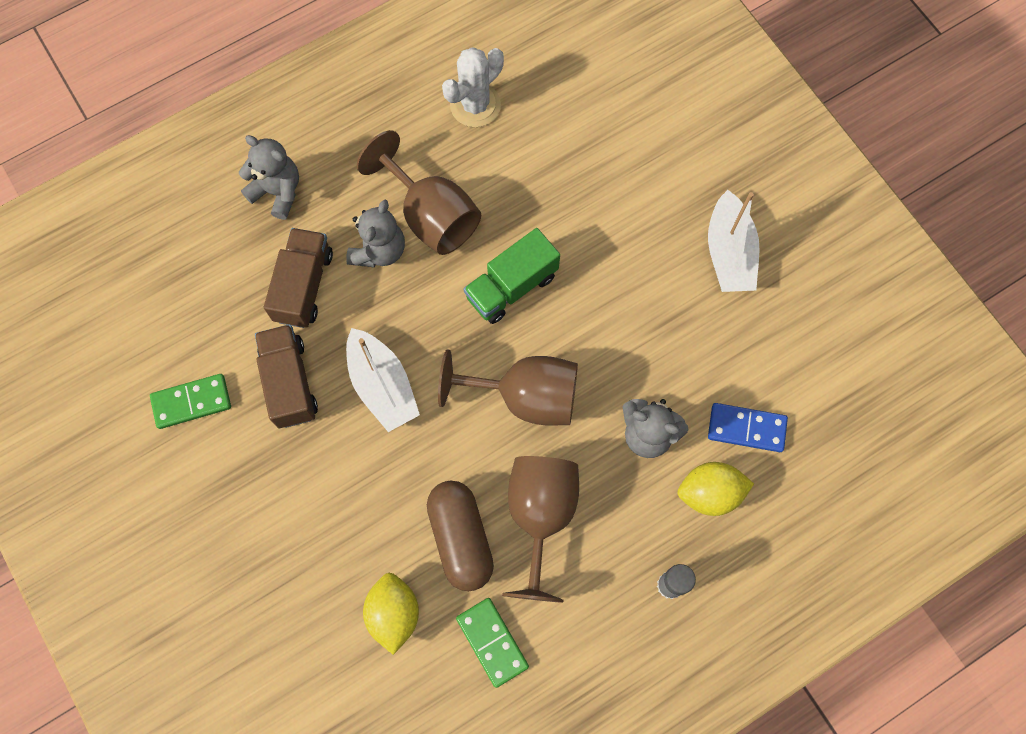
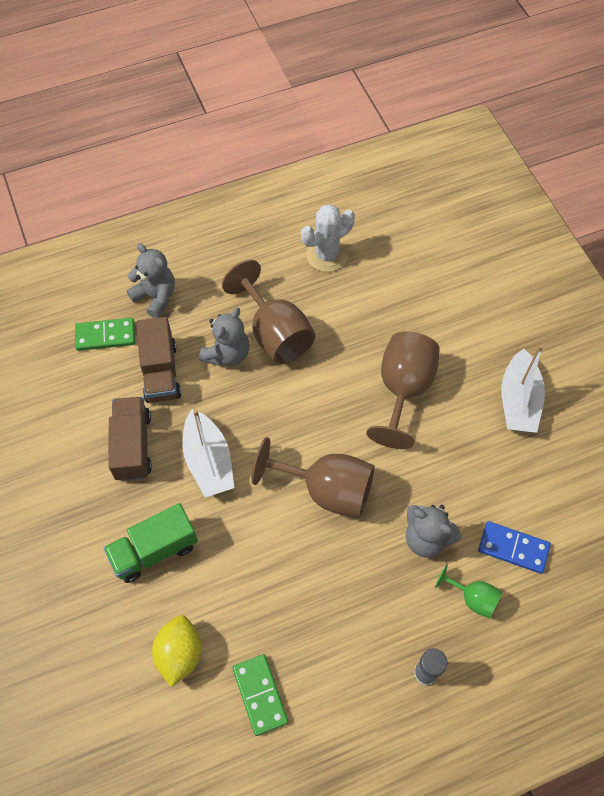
camera: 10 degrees right, 10 degrees down
(191, 402) = (50, 448): green domino -> green domino (105, 336)
(303, 286) = (161, 372): brown truck -> brown truck turned 150 degrees clockwise
(461, 538) = (250, 599): brown capsule -> none
(511, 286) = (331, 399): green truck -> green truck (154, 550)
(540, 515) = (322, 591): brown goblet -> brown goblet (403, 389)
(710, 493) = (473, 598): yellow lemon -> green goblet

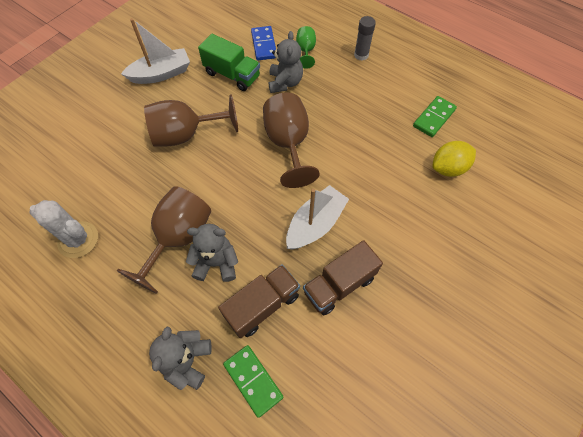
camera: 120 degrees left, 0 degrees up
(154, 550) = (401, 220): green truck -> green truck (232, 75)

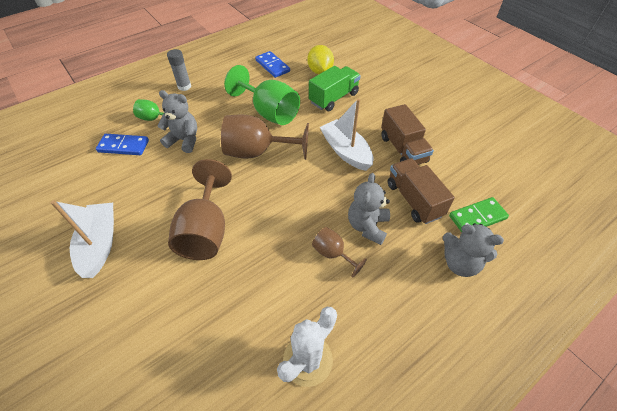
camera: 75 degrees left, 10 degrees down
(179, 238) = (333, 254): brown goblet -> brown goblet, size x0.52
(232, 75) = (147, 178): green truck -> green truck (334, 98)
(351, 138) = (270, 112): none -> green goblet
(434, 118) = (272, 66): green domino -> blue domino

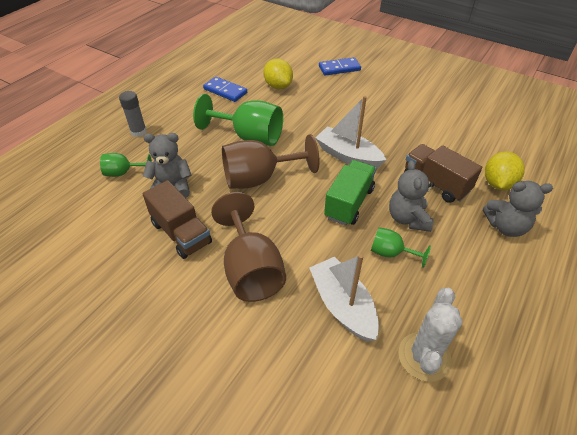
camera: 20 degrees left, 5 degrees down
(100, 244) = (138, 319): white boat -> white boat (343, 305)
(123, 146) = (103, 210): blue domino -> blue domino (339, 68)
(333, 254) = (390, 253): brown goblet -> green goblet
(334, 98) = (307, 109): green truck -> green truck (349, 203)
(403, 149) = (399, 141): brown truck -> brown truck (181, 233)
(477, 217) = (497, 183): green domino -> yellow lemon

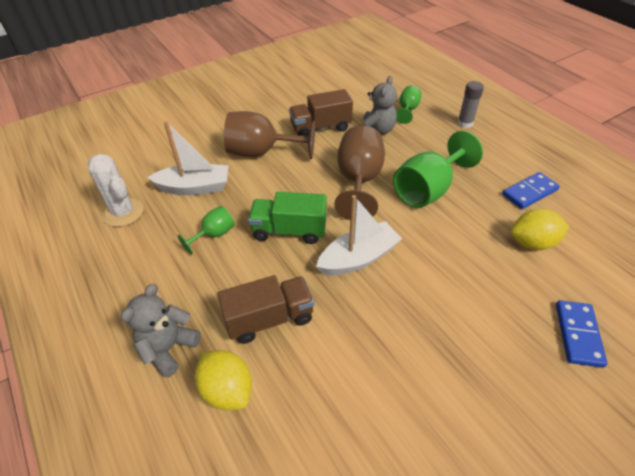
camera: 115 degrees right, 0 degrees up
(349, 203) = (289, 230): green truck -> green truck turned 135 degrees clockwise
(408, 219) = (240, 266): grey teddy bear -> none

